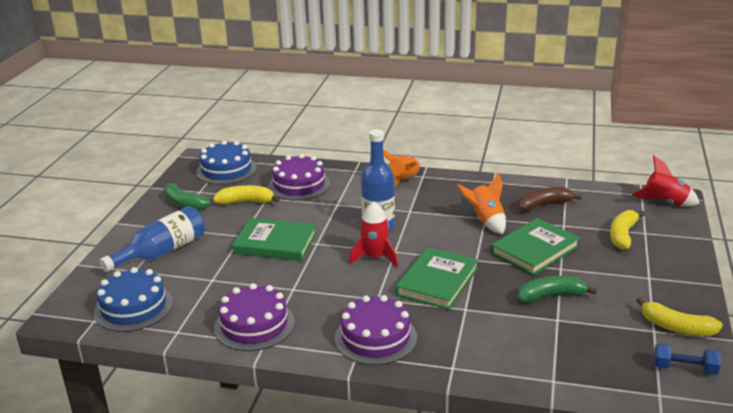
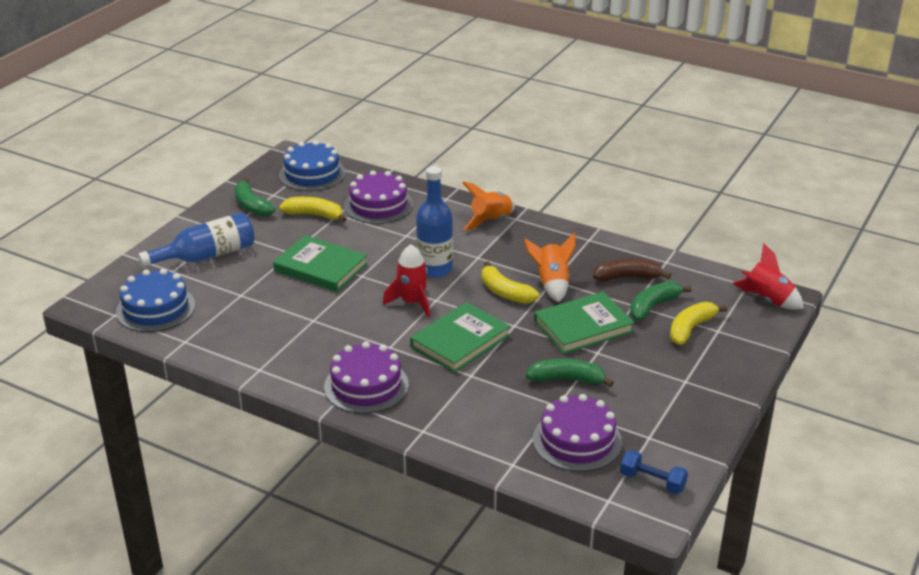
camera: 15 degrees right, 5 degrees up
(254, 325) = (258, 349): purple cake -> purple cake (577, 440)
(580, 223) = (653, 306): none -> green banana
(676, 327) = (675, 439): yellow banana -> yellow banana (505, 292)

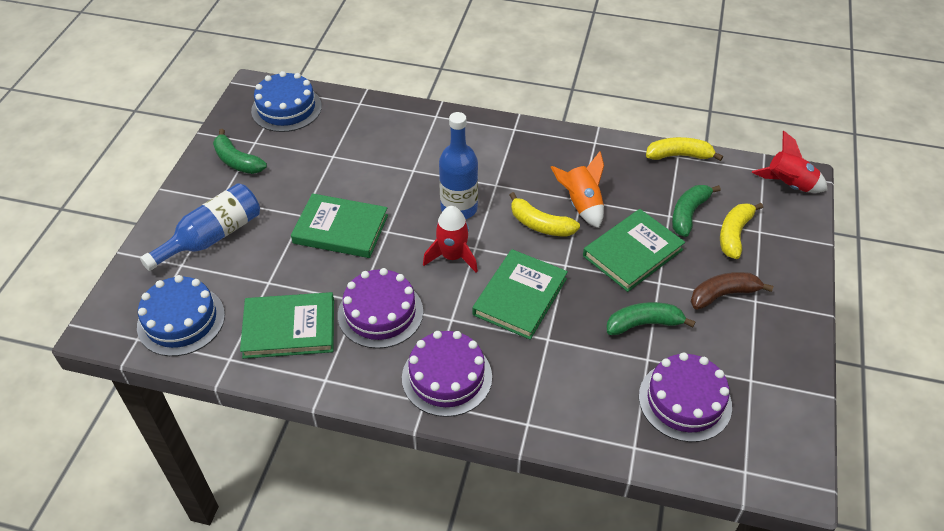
camera: 15 degrees left, 15 degrees up
(244, 329) = (289, 328): none -> green book
(314, 215) = (309, 161): yellow banana -> yellow banana (679, 155)
(378, 205) = (370, 137): purple cake -> purple cake (380, 313)
(491, 221) = (491, 137): orange rocket -> none
(627, 277) = (650, 182): brown banana -> brown banana (723, 295)
(652, 481) = (777, 436): blue dumbbell -> none

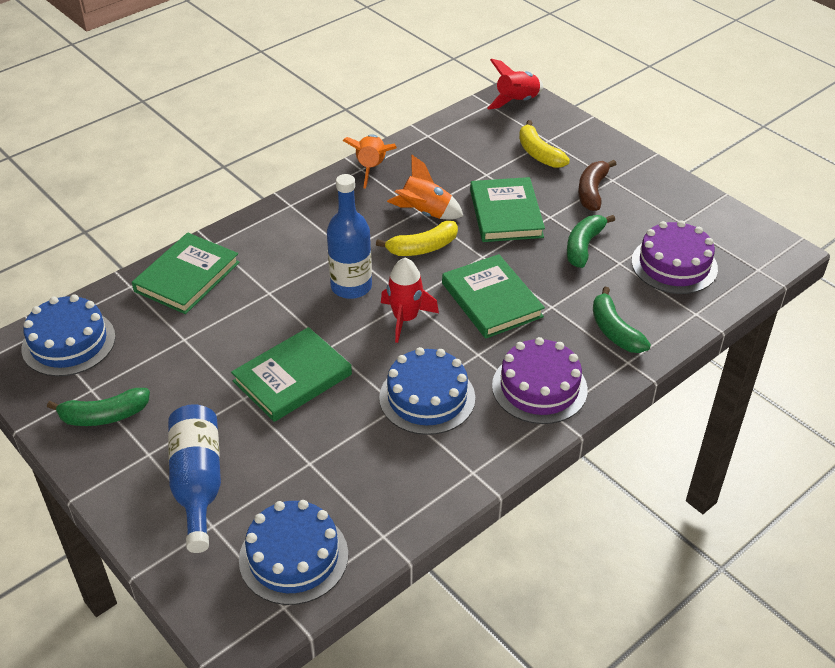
camera: 55 degrees left, 5 degrees down
(289, 328) = (385, 472): green book -> green book (187, 277)
(380, 313) = (427, 397): purple cake -> blue cake
(601, 147) = (371, 168): none -> orange rocket
(679, 155) = (428, 134): yellow banana -> none
(688, 214) = (495, 164): green banana -> green banana (614, 330)

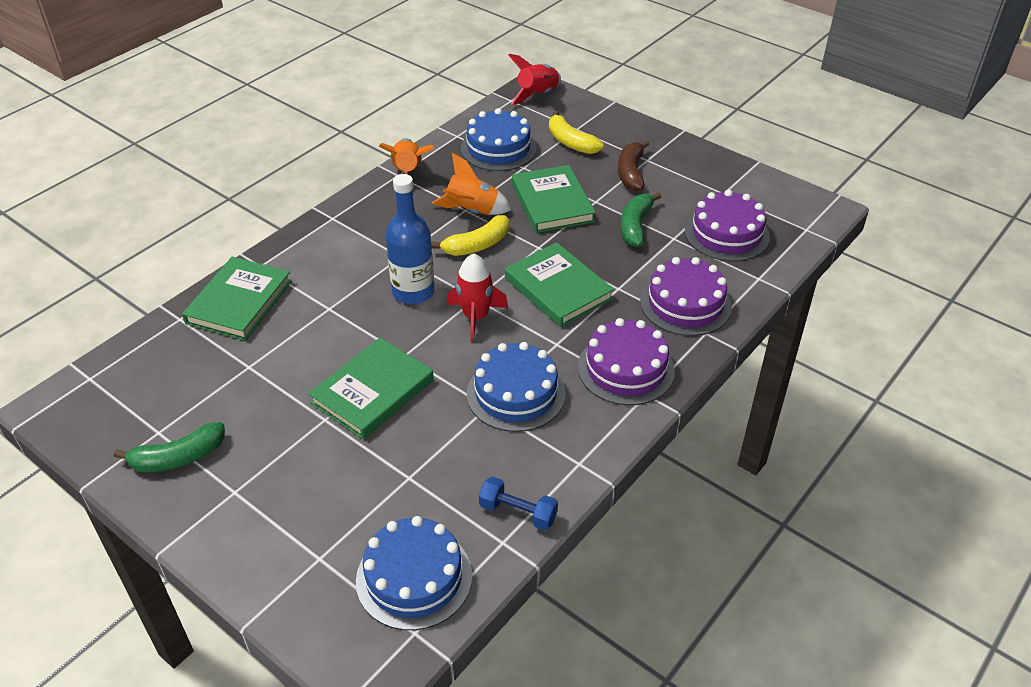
camera: 10 degrees left, 0 degrees up
(68, 342) = (124, 385): blue cake -> blue cake (498, 148)
(198, 483) = (295, 514): blue bottle -> none
(403, 511) = (518, 512): none -> blue dumbbell
(614, 330) = (685, 304): green banana -> purple cake

